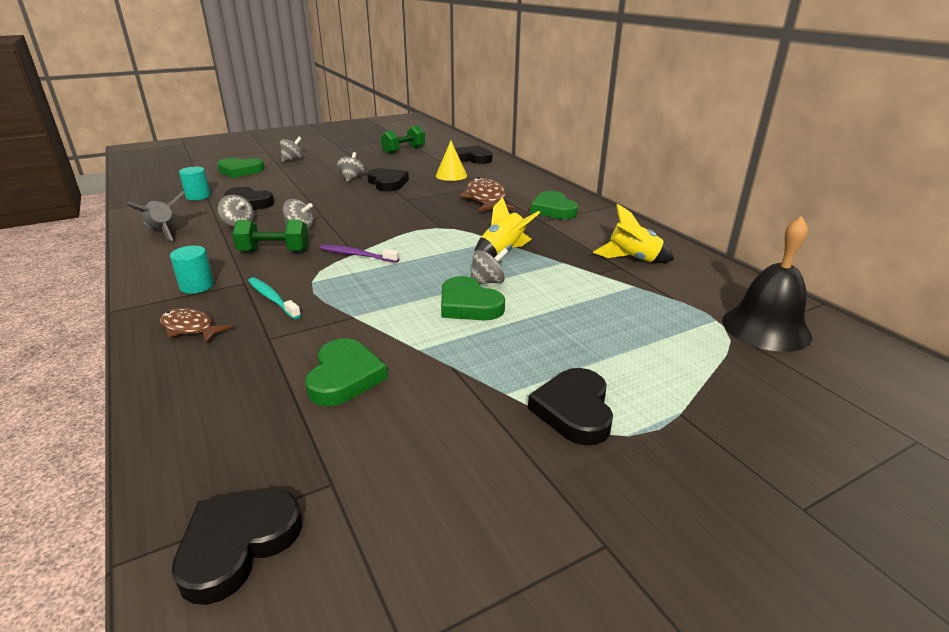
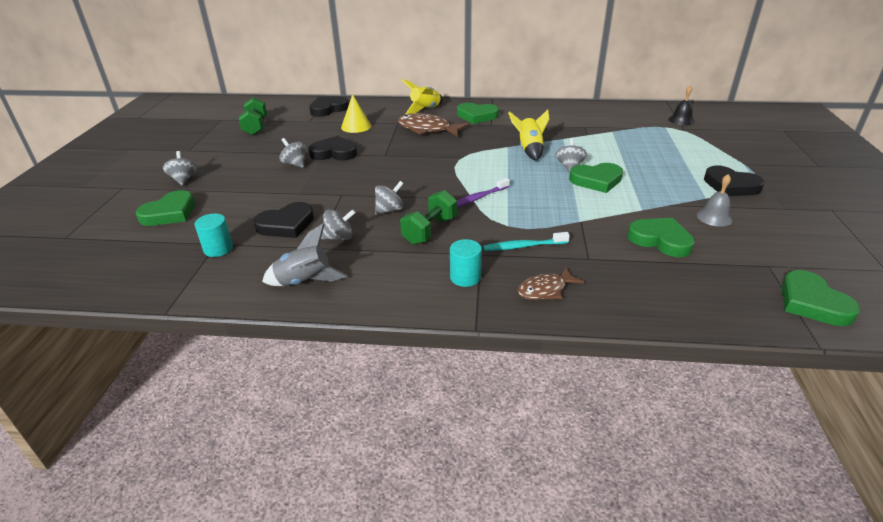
camera: 55 degrees left, 5 degrees up
(237, 545) = (812, 303): black heart -> green heart
(448, 410) = (714, 217): none -> grey bell
(633, 259) = (578, 120): yellow rocket -> yellow rocket (425, 109)
(766, 328) = (681, 120): black bell -> black bell, size x0.54

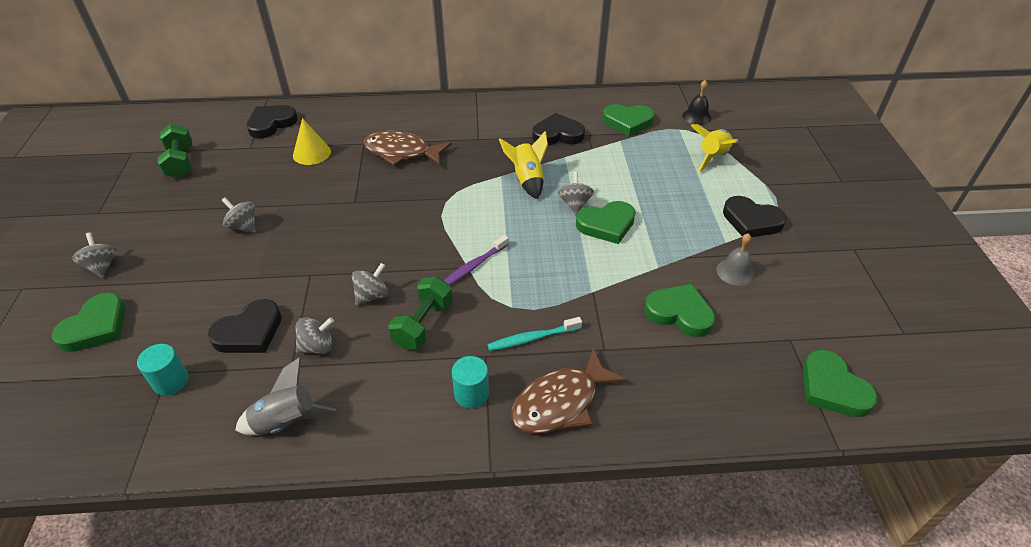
camera: 10 degrees left, 10 degrees up
(334, 153) = (290, 203): black heart -> black heart (557, 134)
(425, 109) = (395, 116): yellow rocket -> yellow rocket (712, 157)
(477, 116) = (459, 124): green heart -> green heart (627, 122)
(545, 290) = (561, 402): brown fish -> brown fish, size x1.64

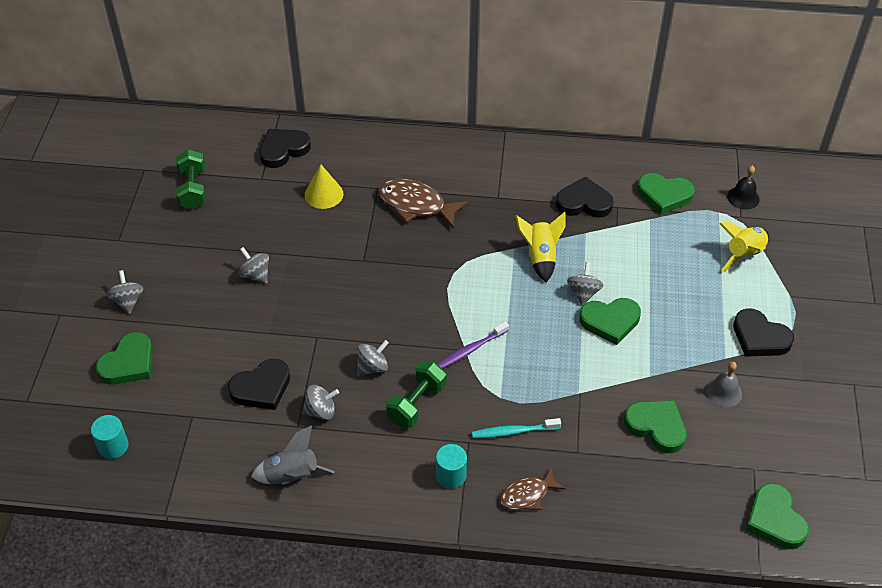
camera: 10 degrees right, 5 degrees up
(171, 381) = (196, 425): turquoise cylinder -> turquoise cylinder (113, 446)
(561, 402) = (527, 495): brown fish -> brown fish, size x0.61

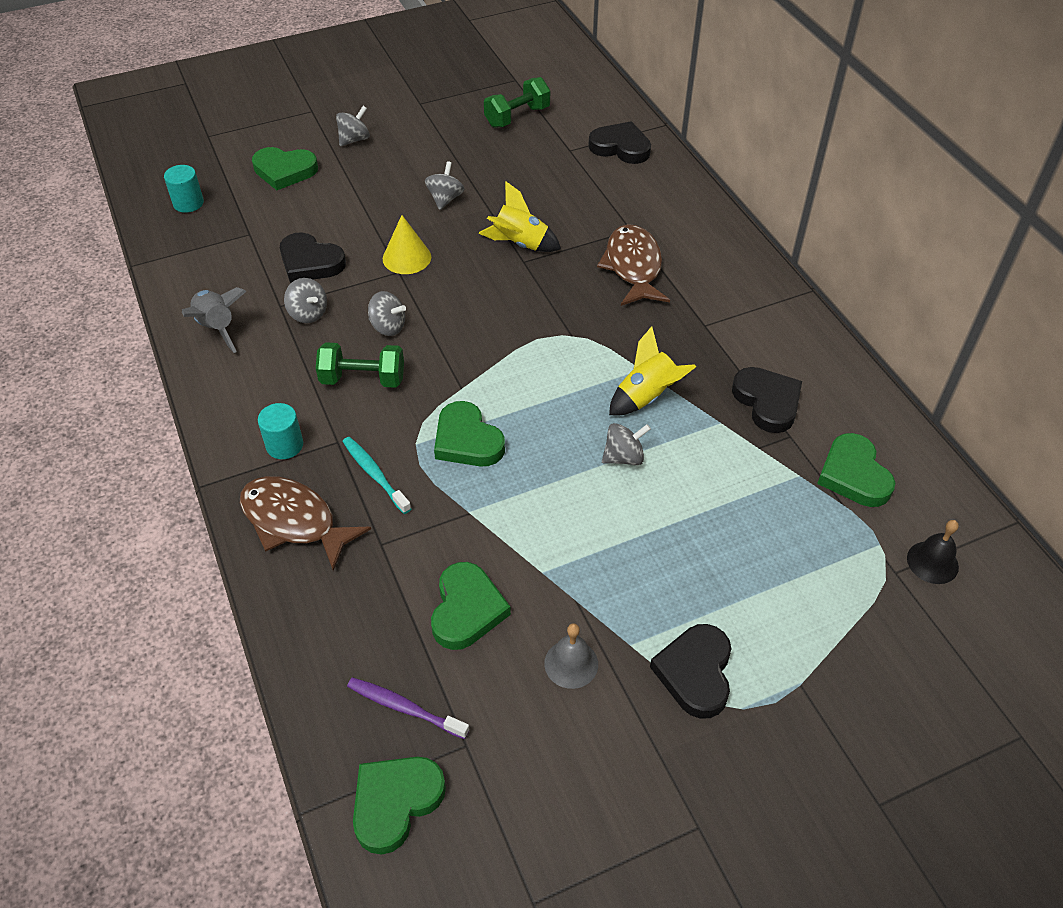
camera: 60 degrees right, 0 degrees up
(324, 194) = (587, 197): yellow cone -> yellow cone (406, 257)
(471, 350) = (465, 392): purple toothbrush -> purple toothbrush (405, 708)
(527, 495) = (294, 521): brown fish -> brown fish, size x1.64
(610, 321) = (599, 500): green heart -> green heart (467, 440)
(744, 254) = (829, 601): yellow rocket -> yellow rocket (520, 244)

